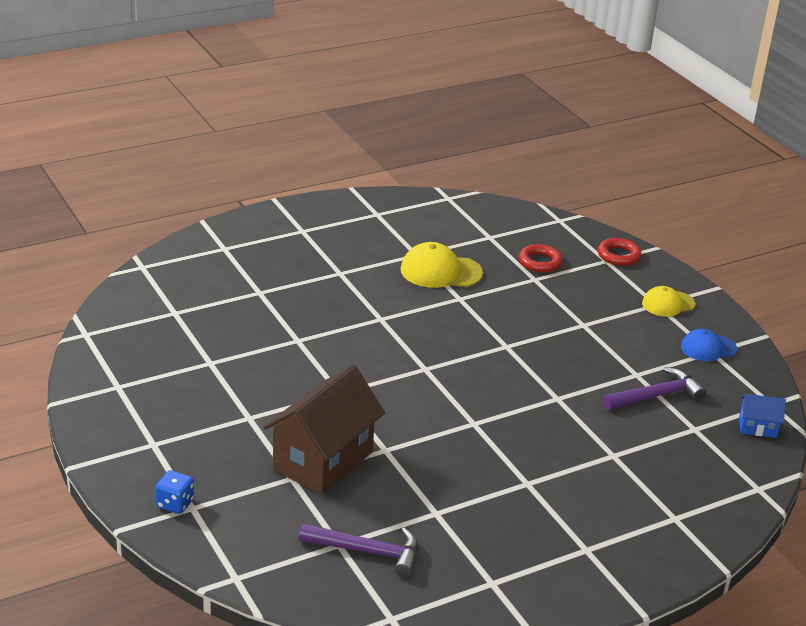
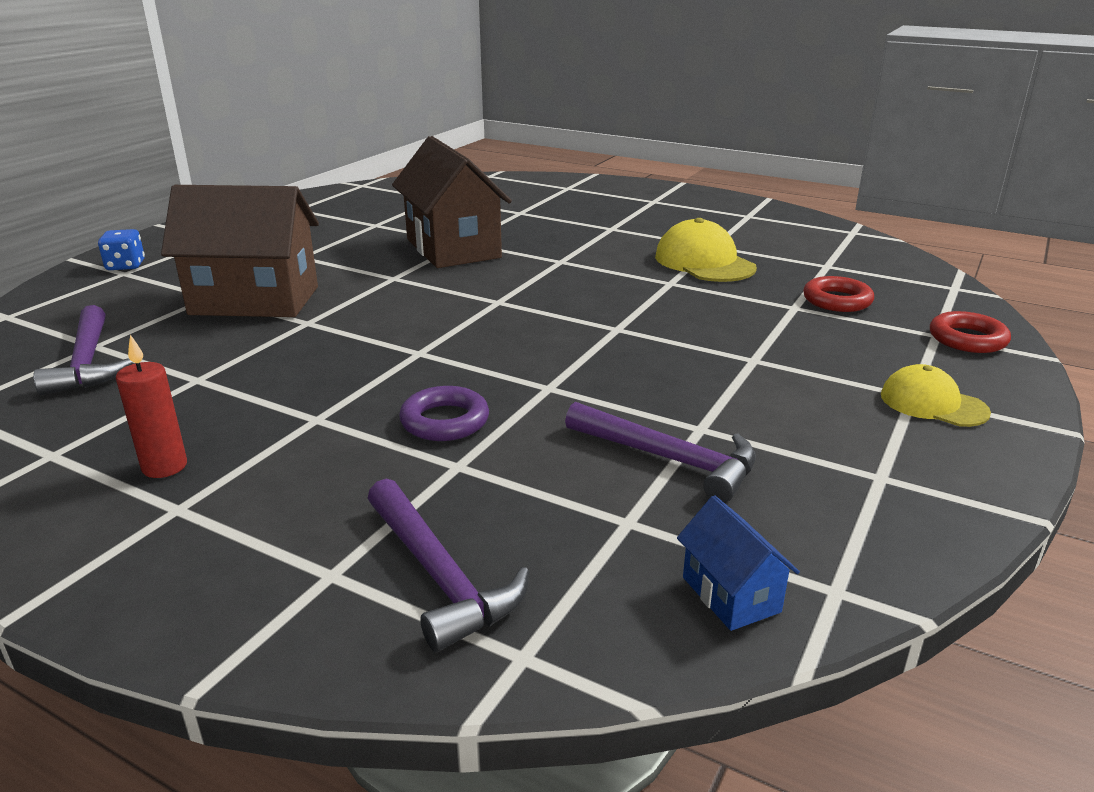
camera: 60 degrees right, 5 degrees down
(307, 349) = (453, 248): none -> brown house
(540, 545) = (164, 467): none -> red candle
(566, 443) = (445, 421): none -> purple ring
(697, 490) = (440, 576): none -> purple hammer
(708, 348) = (885, 470): blue cap -> none

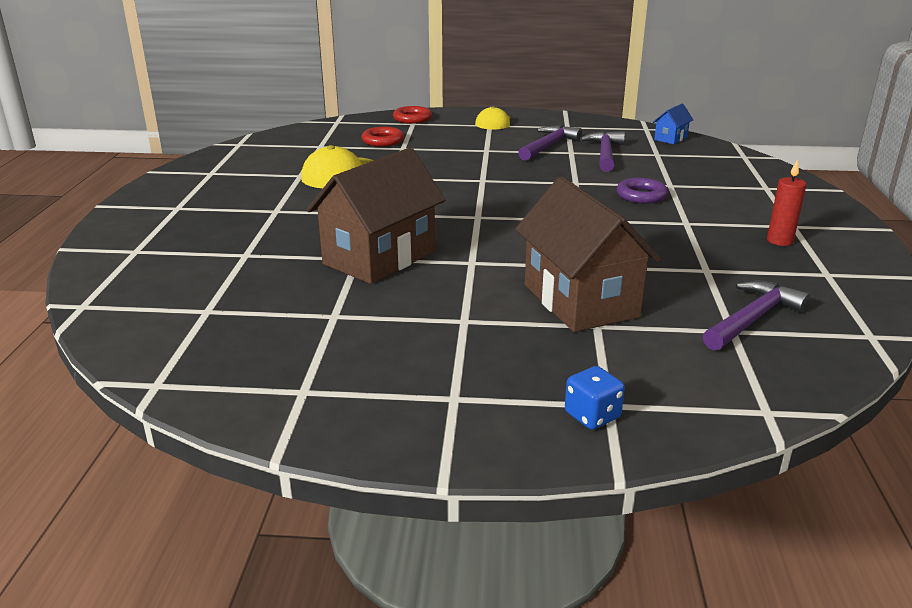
camera: 115 degrees left, 0 degrees up
(440, 576) = (735, 172): purple hammer -> purple hammer (548, 146)

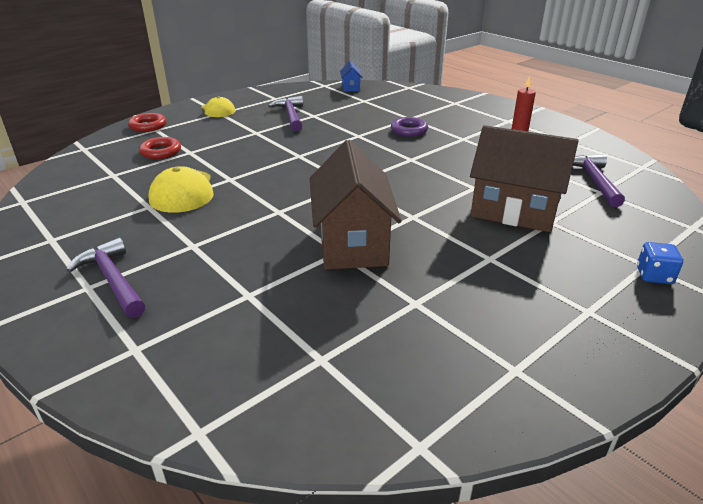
camera: 45 degrees left, 5 degrees up
(604, 153) = (335, 110): purple hammer -> purple hammer (112, 280)

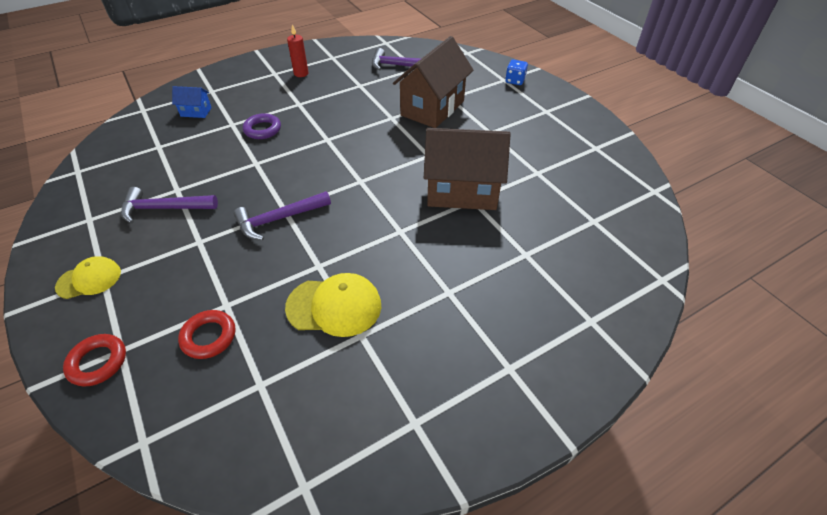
camera: 80 degrees left, 15 degrees up
(112, 280) = (499, 349): purple hammer -> purple hammer (279, 219)
(351, 88) = (107, 151): blue house -> blue house (196, 112)

